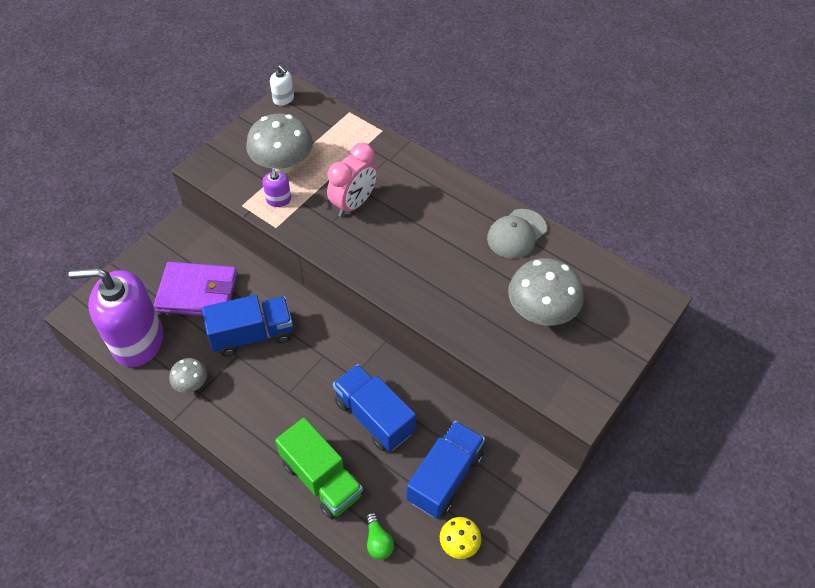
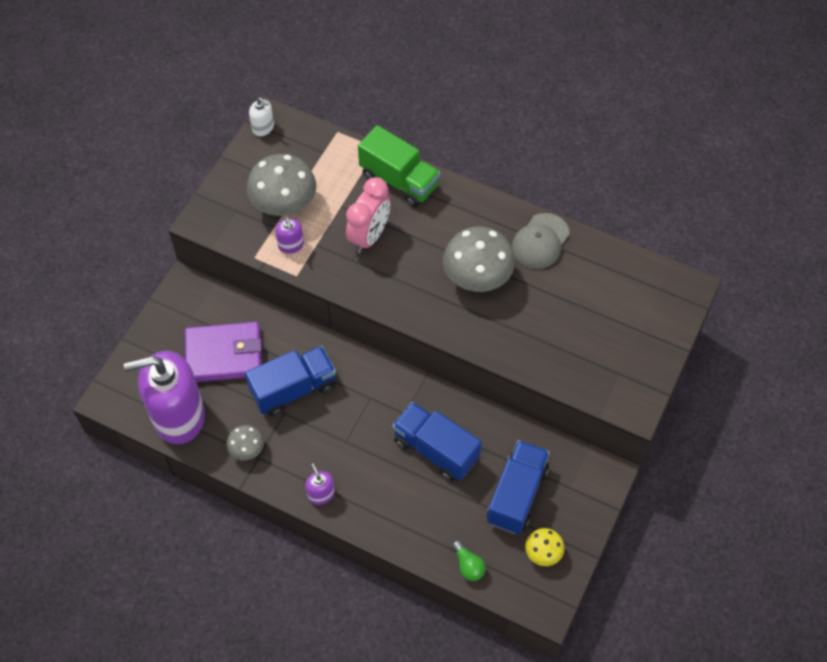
camera: 10 degrees left, 5 degrees up
(250, 440) = (321, 494): none -> purple soap dispenser
(321, 479) = (400, 518): green truck -> green truck (399, 180)
(540, 312) = (579, 319): grey mushroom -> grey mushroom (477, 278)

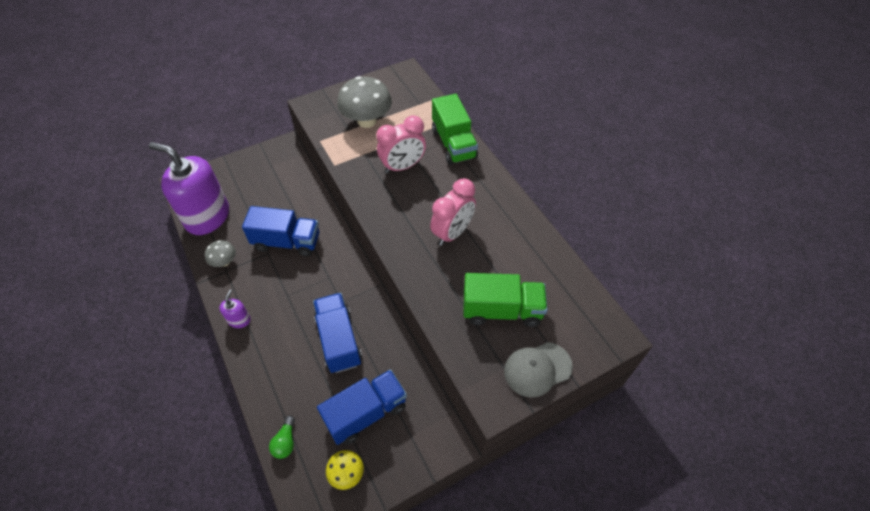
camera: 35 degrees right, 5 degrees down
(224, 355) = (267, 197): purple wallet -> none
(263, 127) = (396, 73): white soap dispenser -> none
(291, 245) = (348, 145): purple soap dispenser -> none
(477, 278) = (452, 233): grey mushroom -> pink clock
(540, 241) = (520, 234): grey cap -> grey cap (537, 369)
(579, 325) = (502, 310): none -> green truck

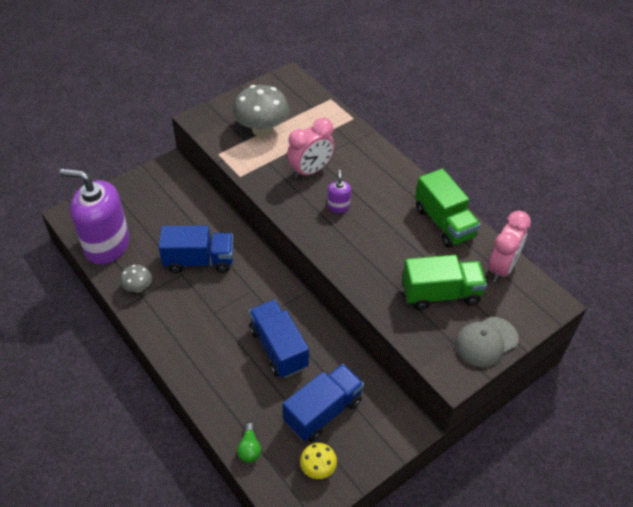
camera: 10 degrees left, 5 degrees down
(239, 320) = (170, 342): purple soap dispenser -> purple soap dispenser (338, 206)
(452, 233) = (376, 229): pink clock -> pink clock (501, 268)
(453, 144) = (356, 143): green truck -> green truck (444, 222)

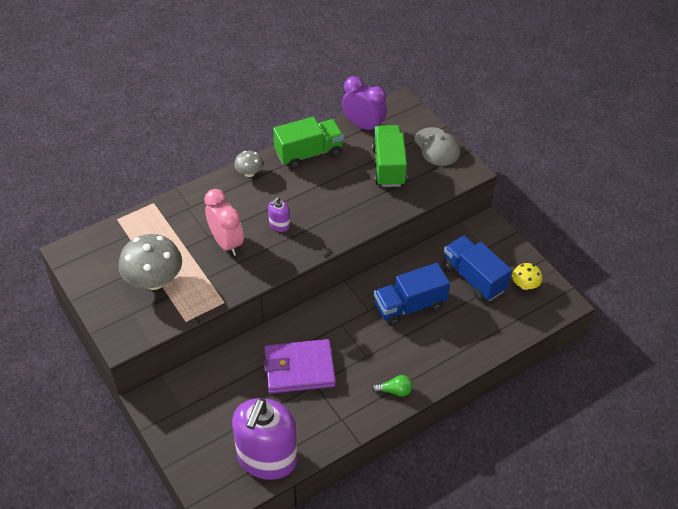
camera: 85 degrees left, 0 degrees up
(138, 288) = (330, 423): grey mushroom -> grey mushroom (249, 173)
(199, 261) = (299, 369): blue truck -> purple wallet
(249, 448) = (509, 330): green light bulb -> green light bulb (394, 391)
(338, 206) = (279, 225): purple soap dispenser -> purple soap dispenser turned 60 degrees counterclockwise
(501, 268) = (363, 126): pink clock -> purple clock

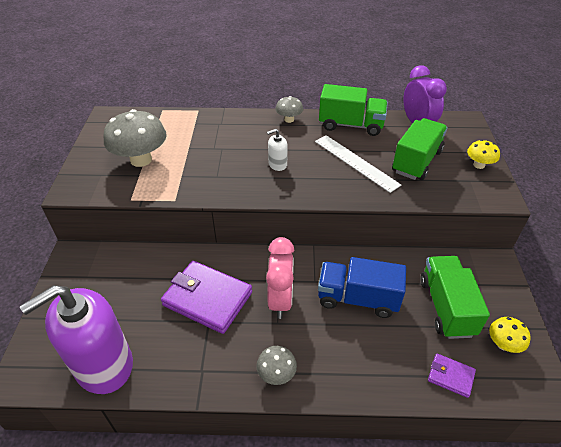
camera: 35 degrees right, 5 degrees down
(226, 243) = (222, 158): pink clock -> pink clock (280, 300)
(279, 225) = (277, 164): purple soap dispenser -> white soap dispenser
(341, 191) = (356, 162): none -> white ruler
(394, 391) = (276, 374): green light bulb -> grey mushroom
(437, 147) = (479, 165): grey cap -> yellow mushroom
(474, 278) = (446, 307): blue truck -> green truck
(505, 326) = (450, 376): none -> purple wallet

